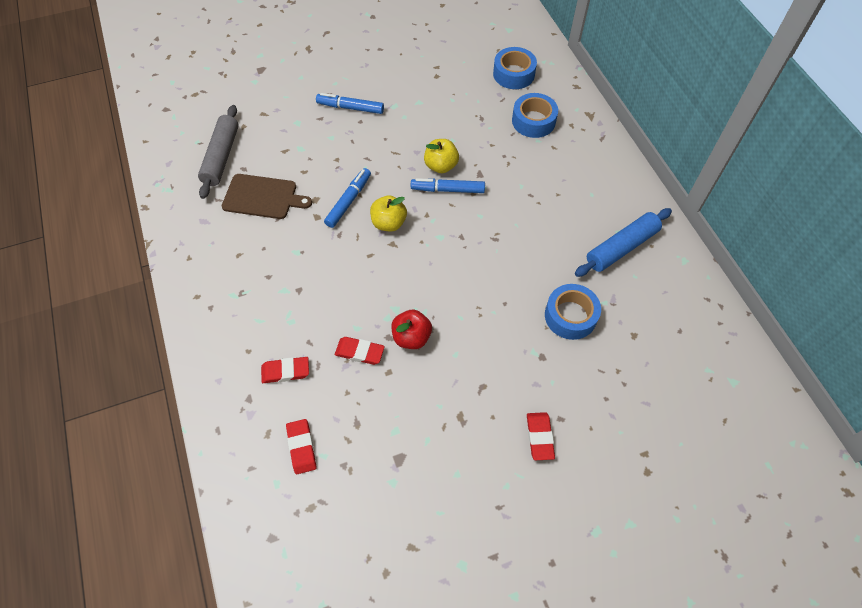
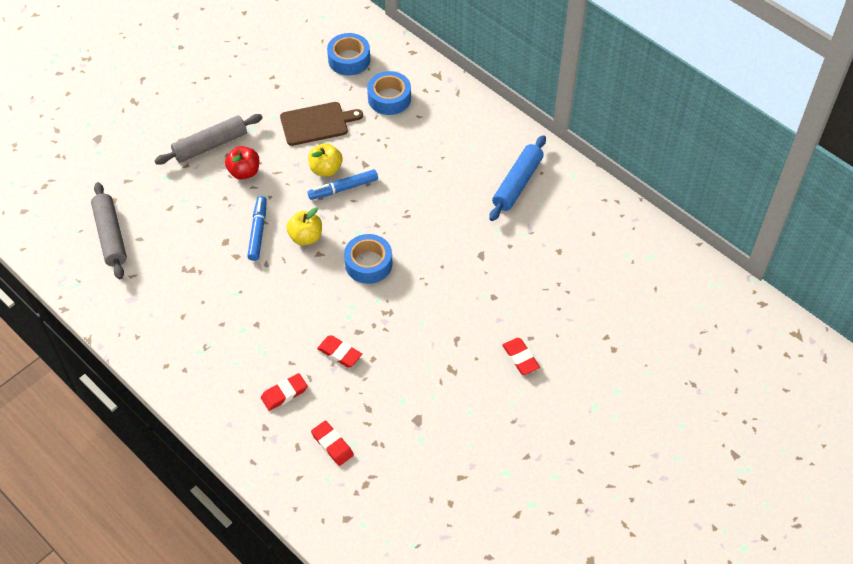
camera: 25 degrees left, 5 degrees down
(263, 197) = (174, 257): brown cutting board -> brown cutting board (317, 123)
(350, 108) = (210, 145): blue marker -> grey rolling pin
(359, 352) = (339, 353): red eraser -> red eraser turned 45 degrees clockwise
(411, 337) = (377, 324): red apple -> red apple (244, 172)
(570, 316) = (501, 255): blue tape -> blue tape (368, 264)

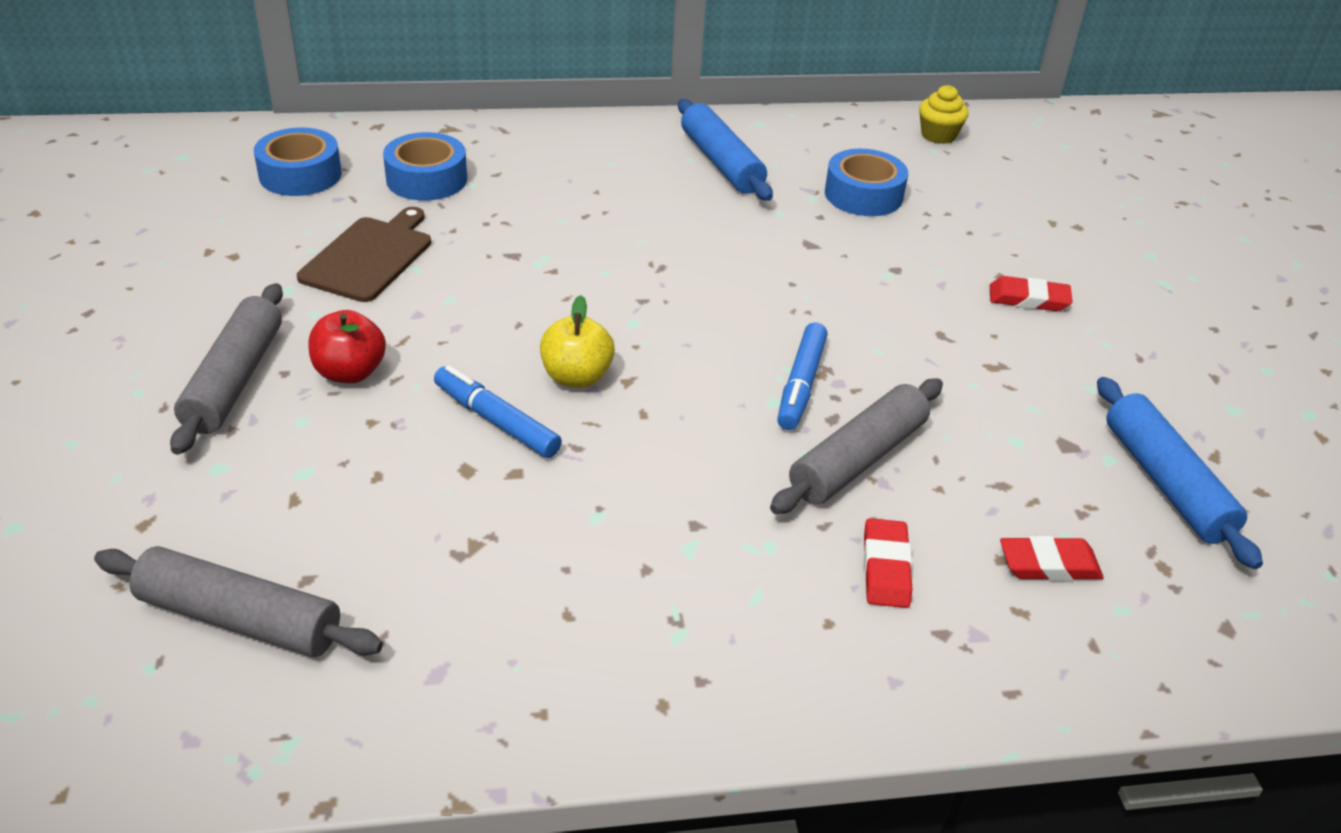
camera: 55 degrees left, 15 degrees down
(326, 169) = (470, 292): yellow apple -> none
(339, 353) = (857, 459): red eraser -> grey rolling pin
(343, 188) = (531, 295): blue marker -> blue marker (801, 385)
(368, 264) = (708, 343): blue tape -> blue tape (863, 195)
(423, 465) = (1165, 482): none -> blue rolling pin
(646, 250) = (938, 135): none -> yellow cupcake

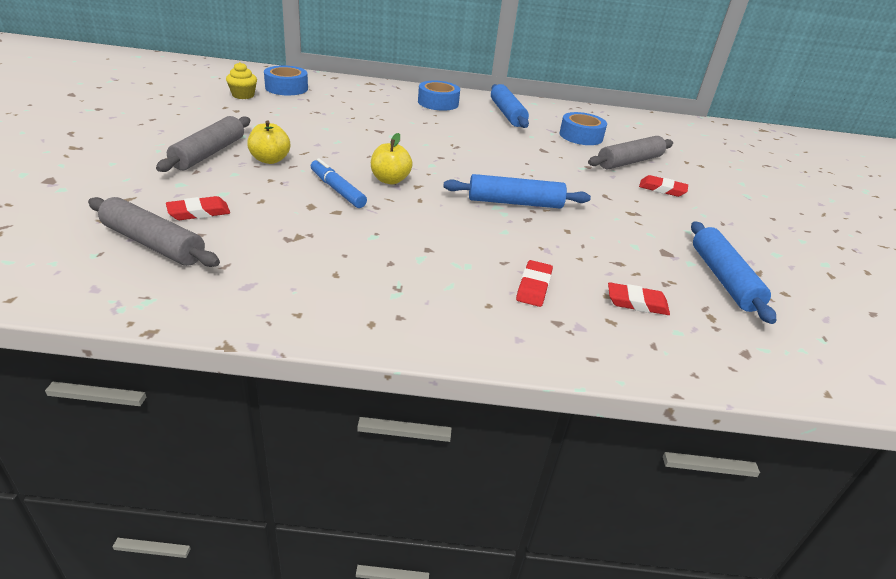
camera: 10 degrees right, 5 degrees down
(283, 528) = (199, 212): none -> red eraser
(350, 372) = (270, 160): red apple -> yellow apple
(369, 257) = (304, 120): brown cutting board -> none
(426, 179) = (349, 98): blue tape -> blue tape (438, 103)
(801, 385) = (515, 202): blue marker -> blue rolling pin
(857, 459) = (535, 238): grey rolling pin -> grey rolling pin (629, 162)
(938, 135) = (631, 120): yellow cupcake -> yellow cupcake (243, 95)

